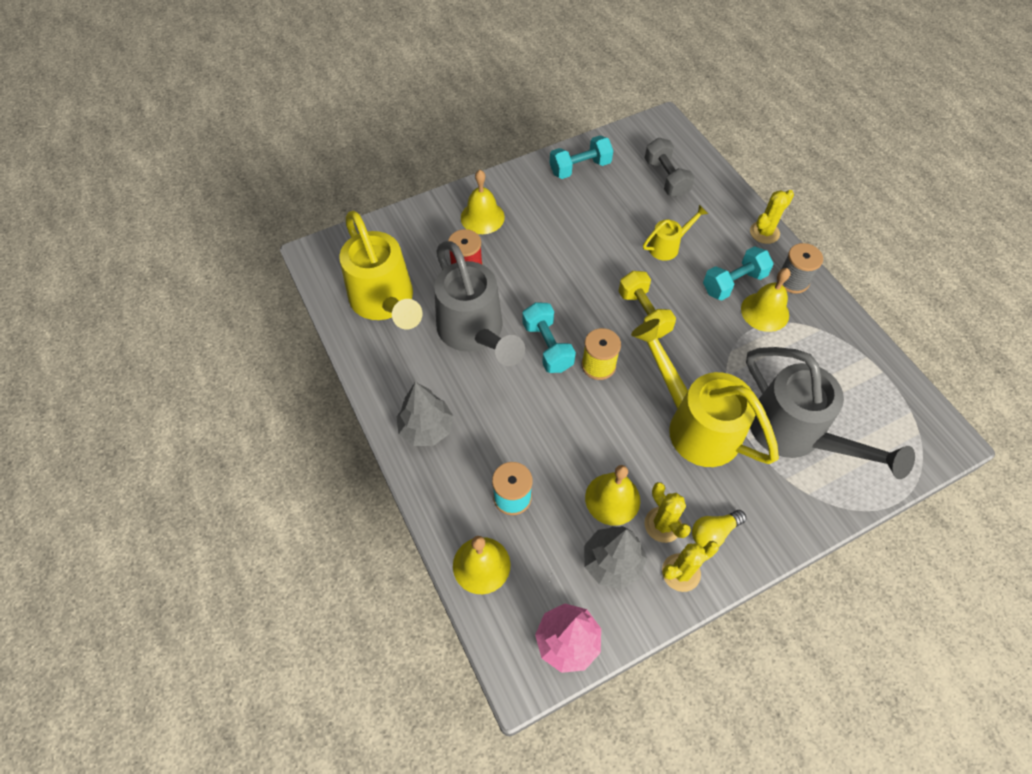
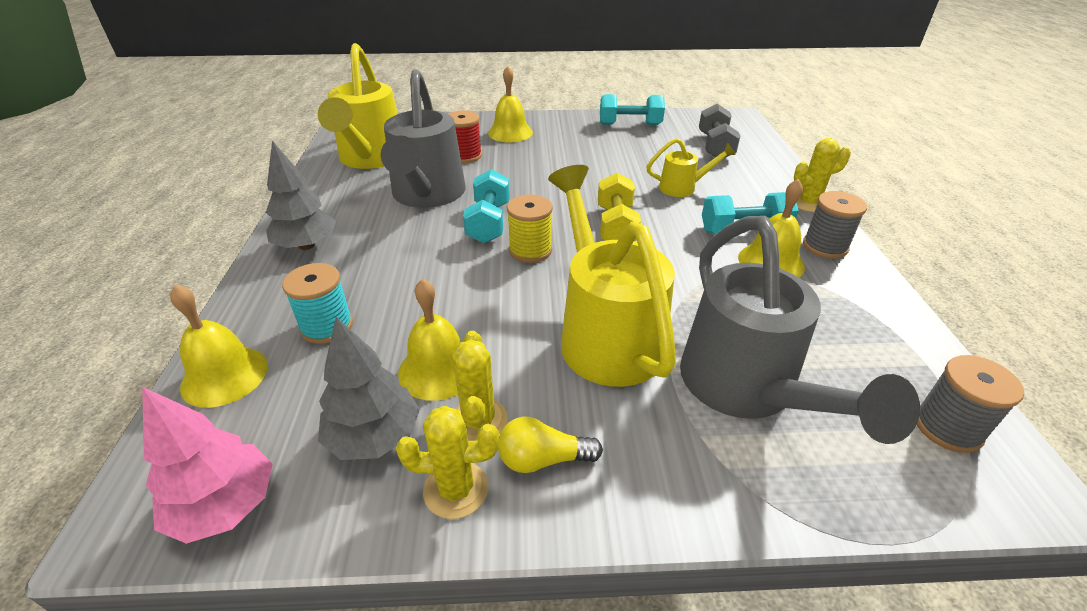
camera: 25 degrees right, 20 degrees down
(904, 416) = (947, 427): none -> grey spool

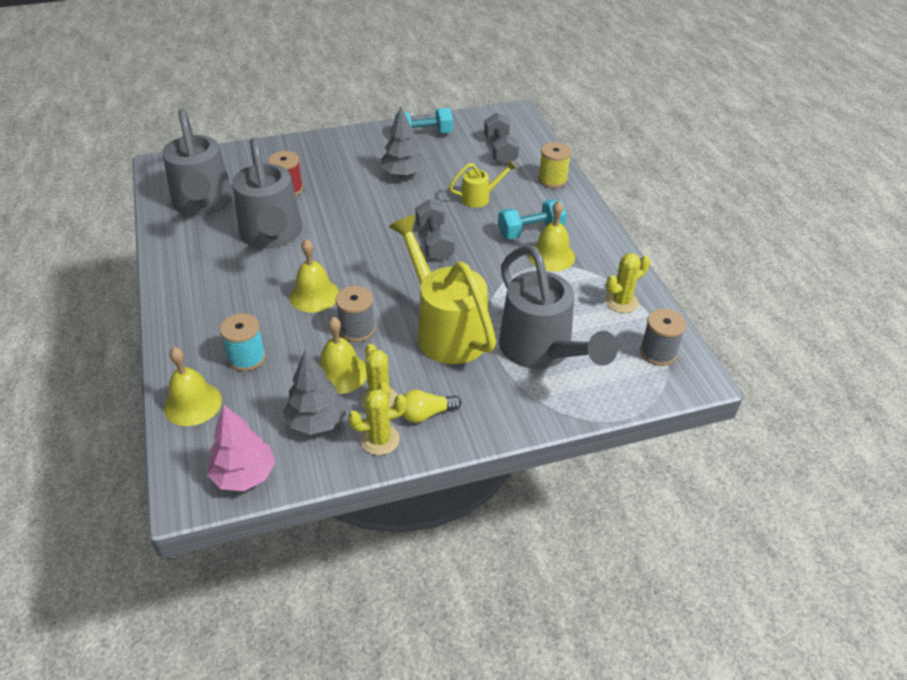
camera: 15 degrees left, 5 degrees up
(306, 245) = (194, 297): grey tree -> grey tree (403, 174)
(370, 159) = (203, 204): yellow watering can -> grey watering can
(488, 223) = (333, 254): turquoise dumbbell -> none
(510, 132) = (319, 157): yellow bell -> yellow bell (314, 295)
(530, 250) = (374, 273): yellow spool -> yellow spool (552, 180)
(616, 226) = (434, 242): yellow dumbbell -> grey dumbbell
(808, 203) = (576, 199): yellow cactus -> yellow cactus (621, 302)
(825, 246) = (589, 237): grey spool -> grey spool (357, 329)

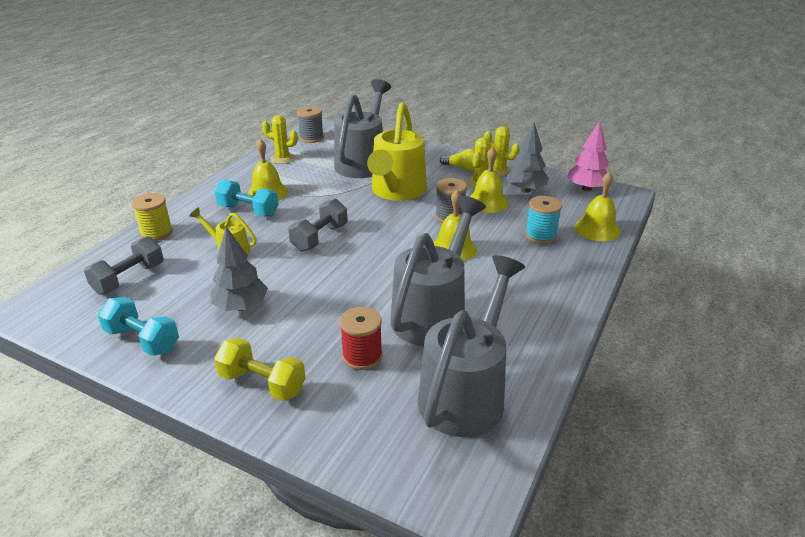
camera: 135 degrees left, 10 degrees down
(325, 152) = (262, 383): none -> yellow dumbbell

